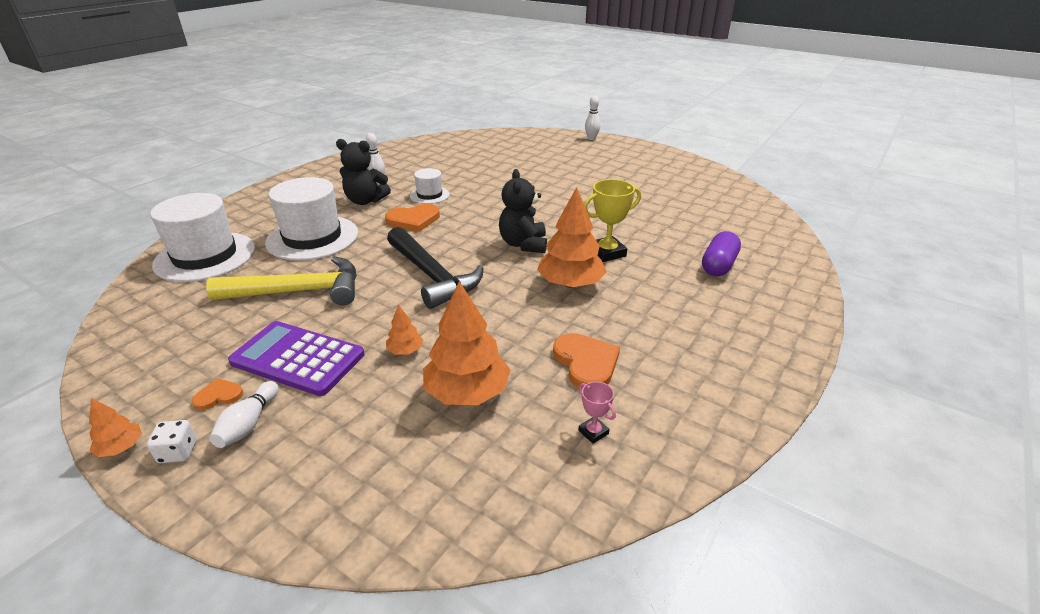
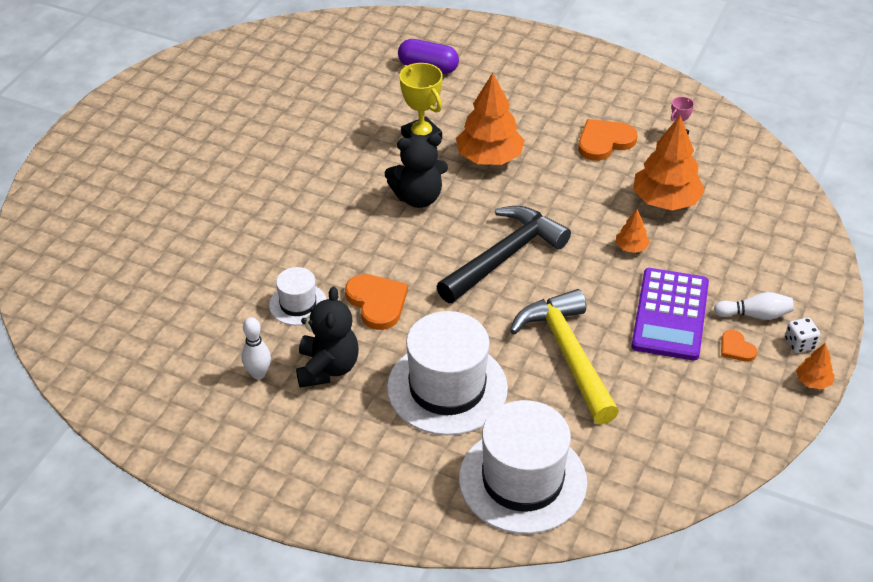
camera: 100 degrees left, 10 degrees up
(591, 139) = (62, 164): white bowling pin -> none

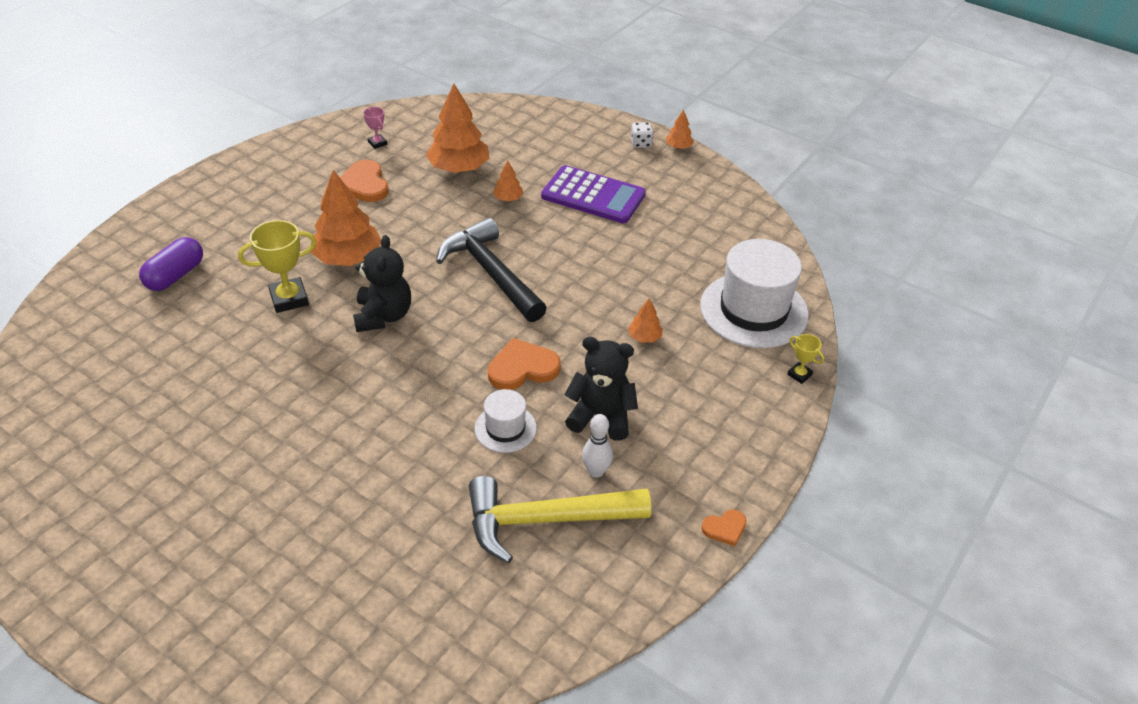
camera: 80 degrees left, 0 degrees up
(428, 529) = (799, 375): none -> yellow trophy
(447, 388) = (644, 337): white hat -> orange tree
(568, 355) = (623, 258): yellow hammer -> yellow hammer (546, 520)
(736, 348) = (637, 172): orange heart -> orange heart (725, 528)
(755, 315) = (605, 156): white bowling pin -> none

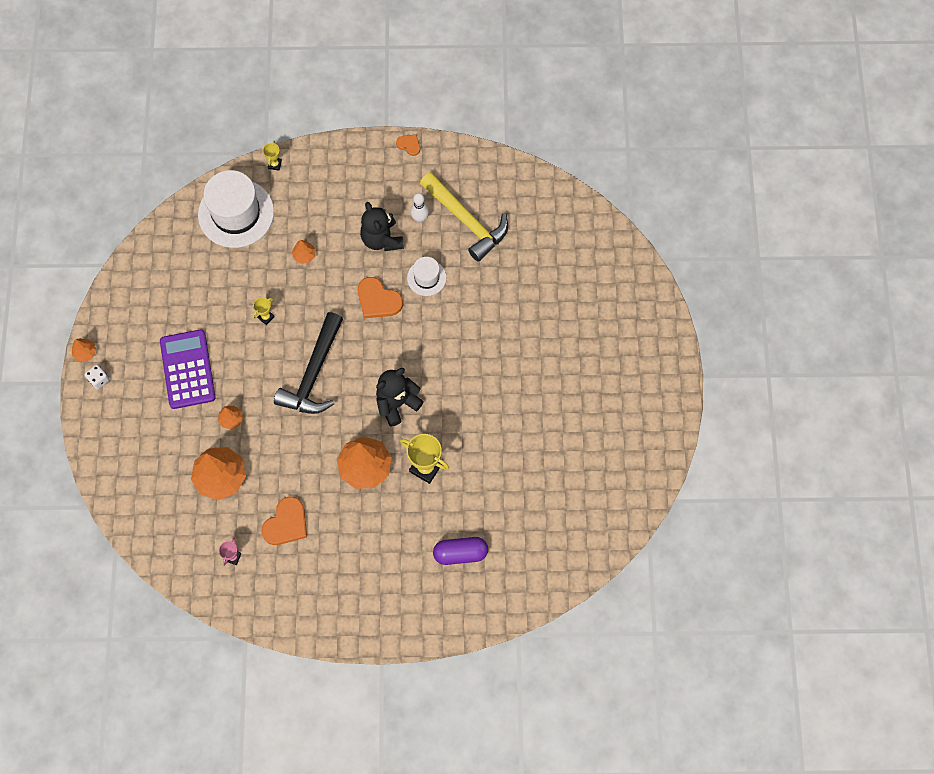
camera: 125 degrees left, 25 degrees up
(596, 271) = (266, 317): none -> yellow trophy

